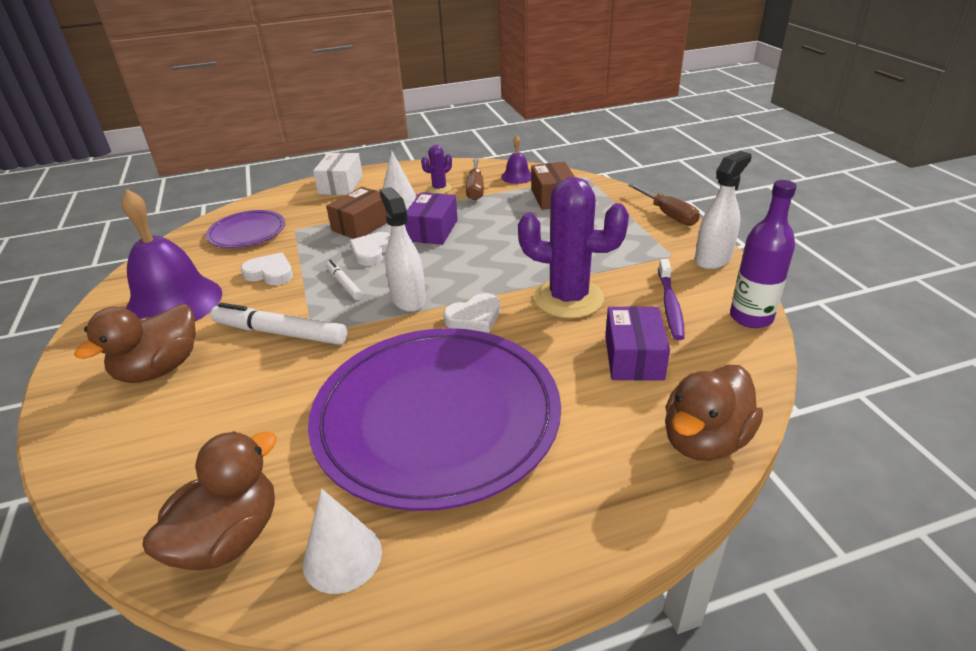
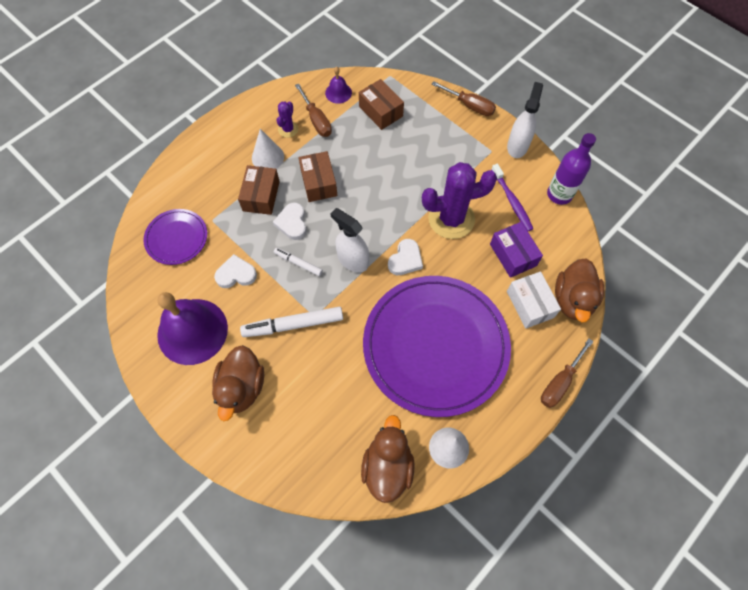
camera: 30 degrees left, 30 degrees up
(341, 185) = (203, 151): white box -> white box (530, 304)
(432, 230) = (319, 183): purple box -> brown box
(610, 546) = (560, 382): none -> brown screwdriver

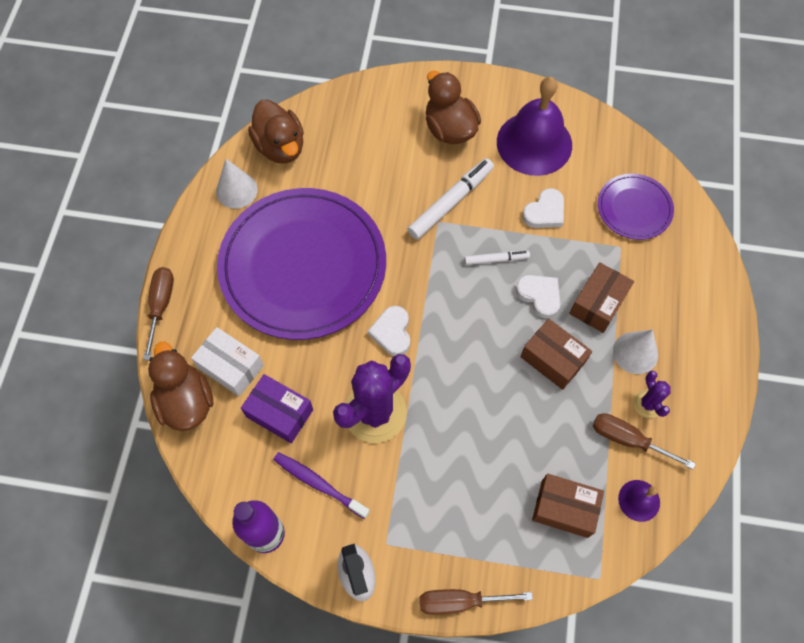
camera: 145 degrees right, 0 degrees up
(261, 196) = (598, 303): brown box -> brown box turned 60 degrees clockwise
(352, 260) = (445, 297): white spray bottle -> none

